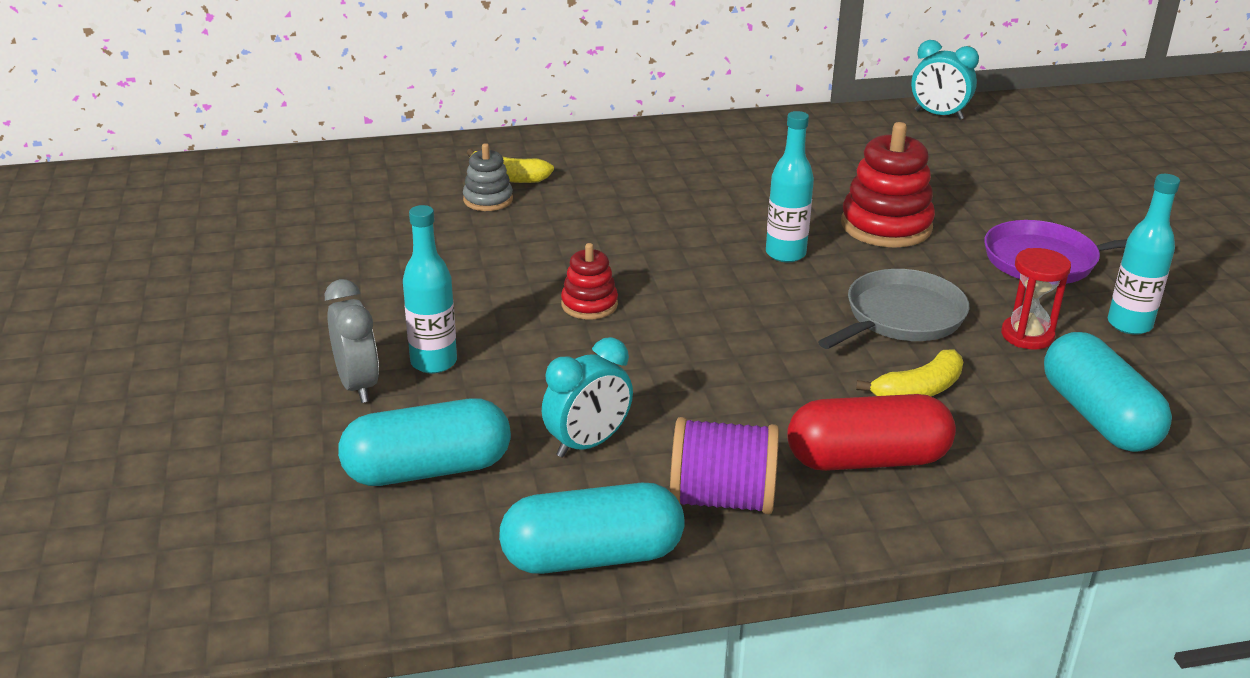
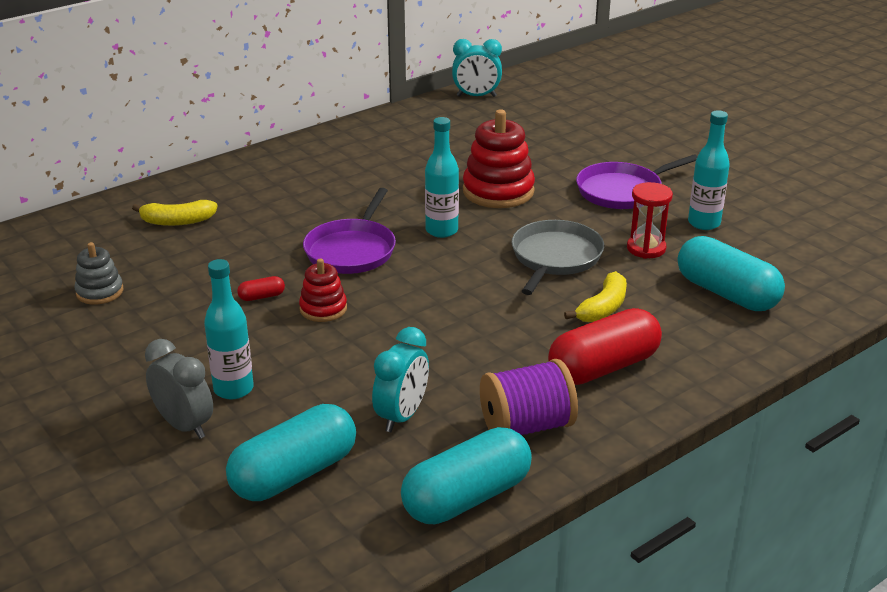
camera: 25 degrees left, 0 degrees up
(488, 200) = (175, 244): grey stacking toy -> grey stacking toy (100, 292)
(534, 275) = (262, 296): none -> red capsule
(667, 250) = (352, 250): none -> purple pan

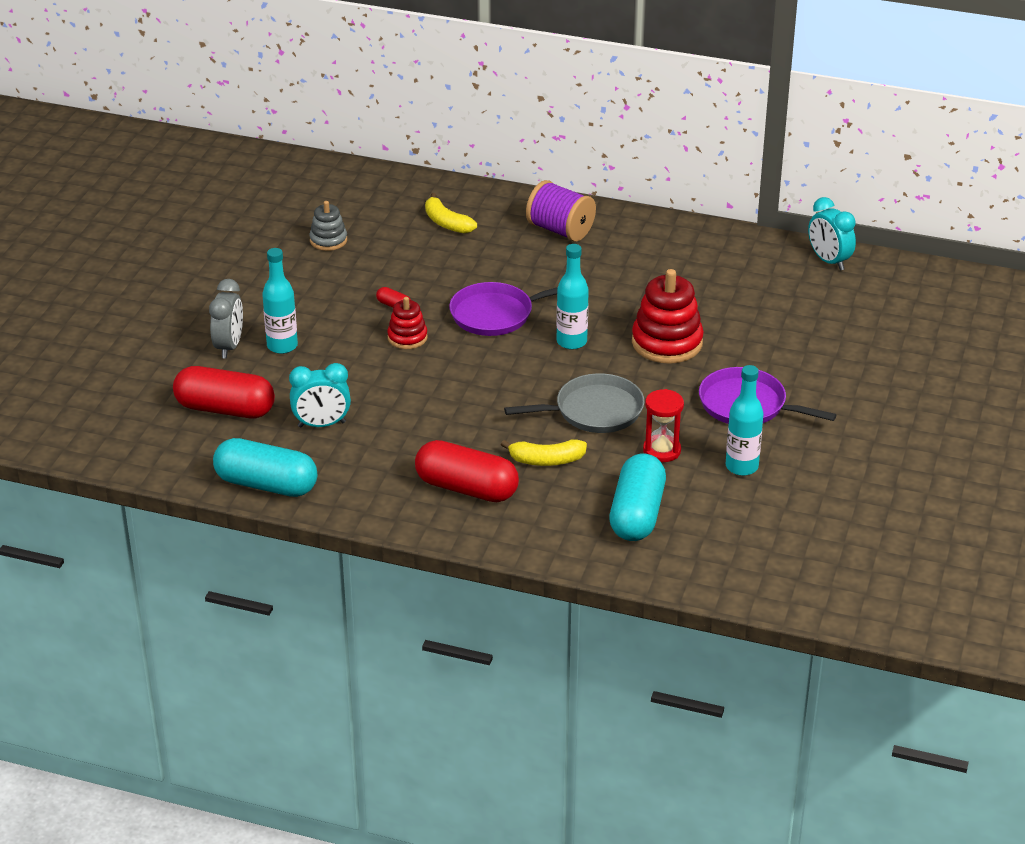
camera: 55 degrees right, 5 degrees up
(294, 474) = (225, 409): turquoise capsule -> red capsule
(526, 426) = (362, 480): purple spool -> purple spool (560, 230)

